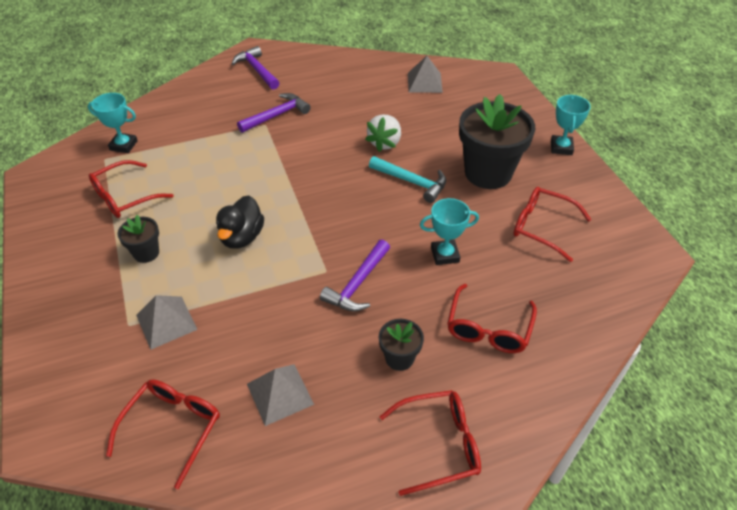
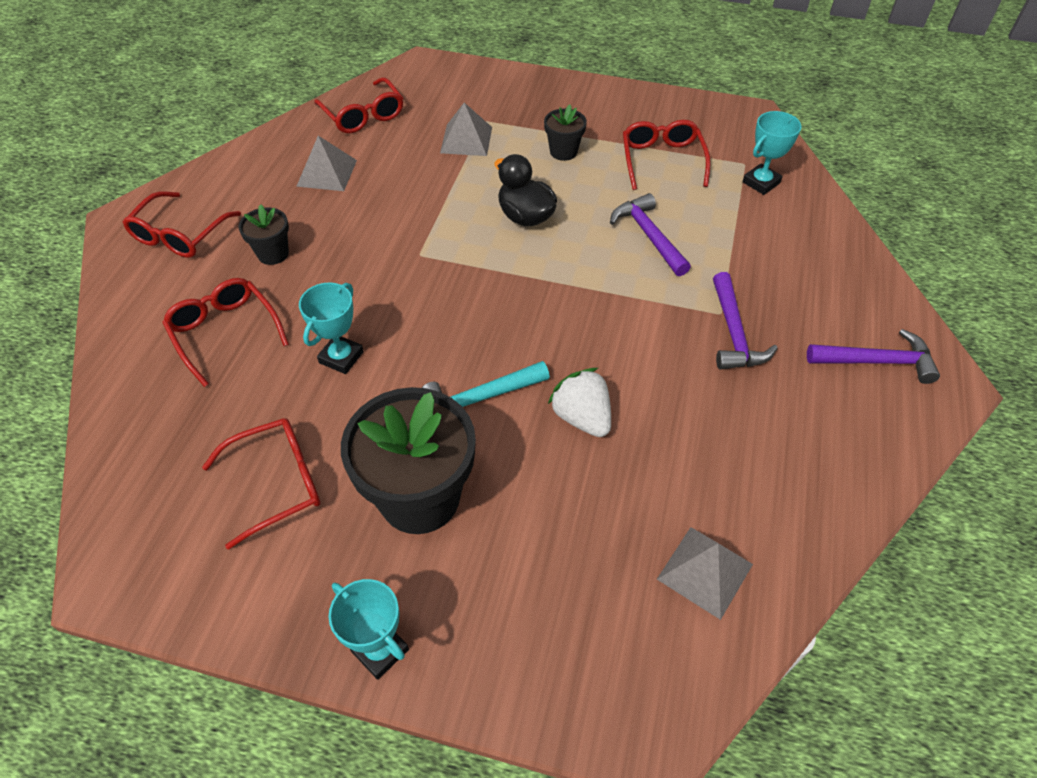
camera: 125 degrees right, 5 degrees up
(358, 284) = (379, 268): purple hammer -> purple hammer (648, 235)

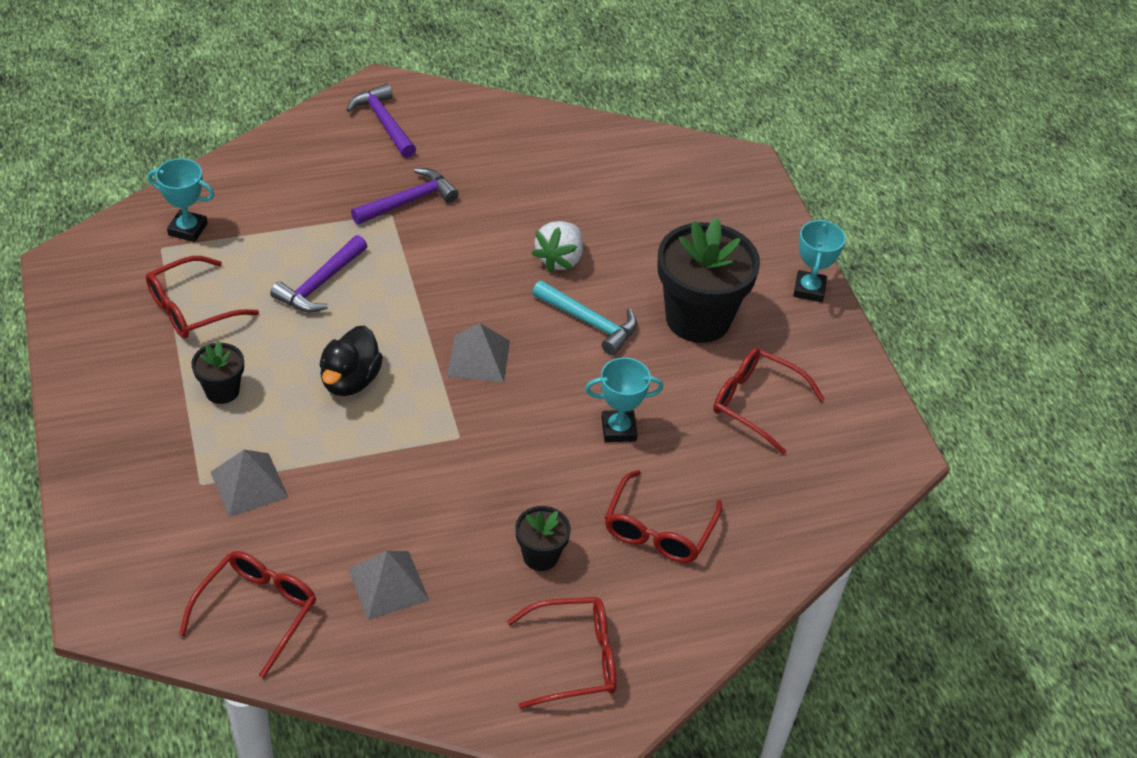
camera: 125 degrees left, 5 degrees down
(704, 571) = (631, 166): grey pyramid -> grey pyramid (479, 358)

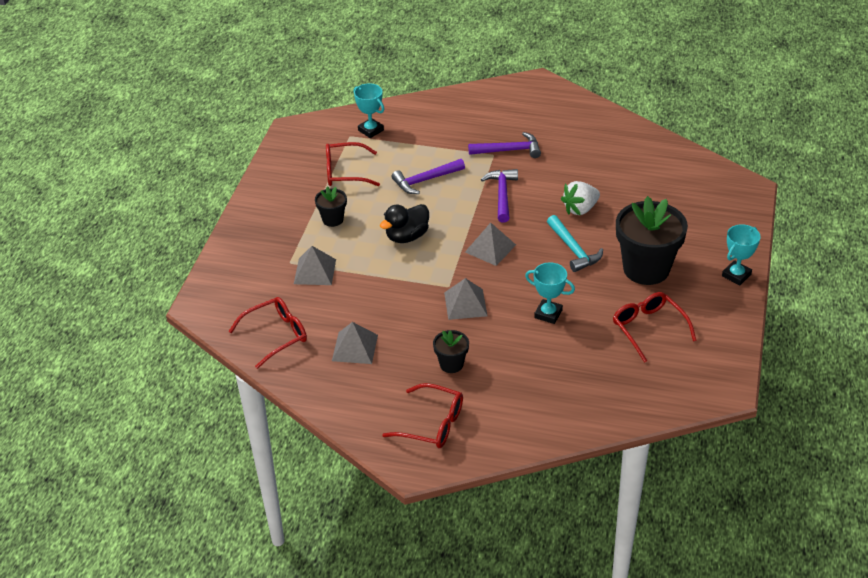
camera: 35 degrees right, 5 degrees down
(383, 122) = (525, 102): purple hammer -> purple hammer (502, 195)
(500, 455) = (465, 304): none -> grey pyramid
(658, 530) = (532, 376): red glasses -> none

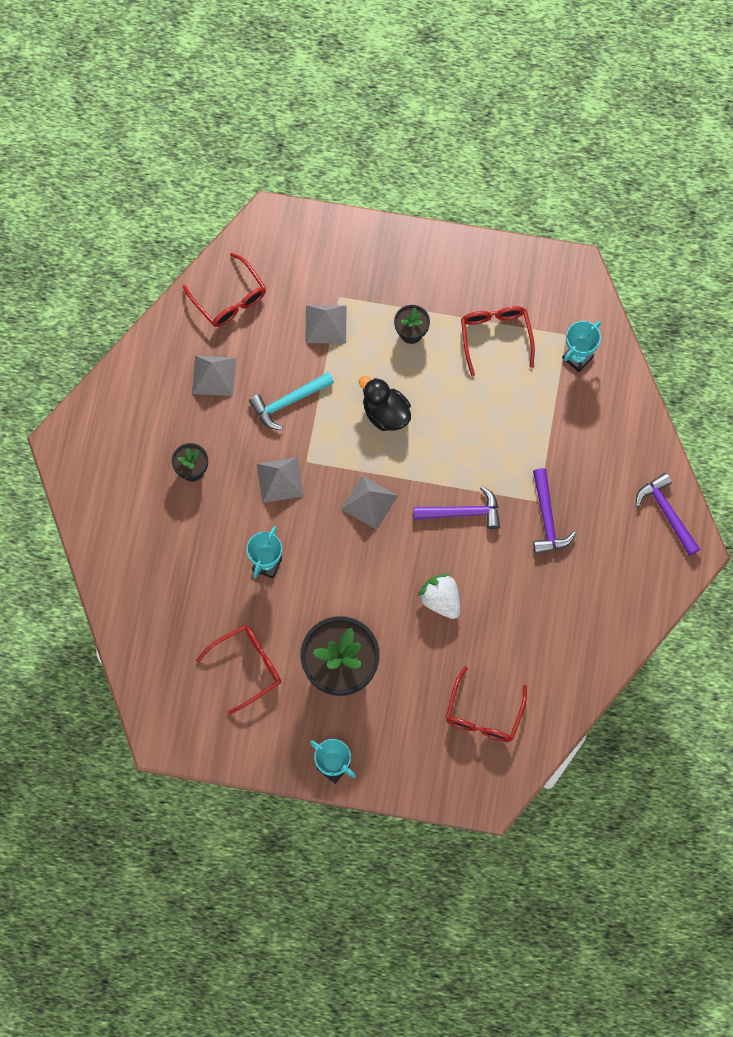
camera: 85 degrees right, 30 degrees up
(425, 180) = (485, 426): purple hammer -> purple hammer (666, 513)
(432, 424) = (112, 456): red glasses -> red glasses (483, 714)
(573, 250) = (370, 591): turquoise hammer -> turquoise hammer (288, 402)

